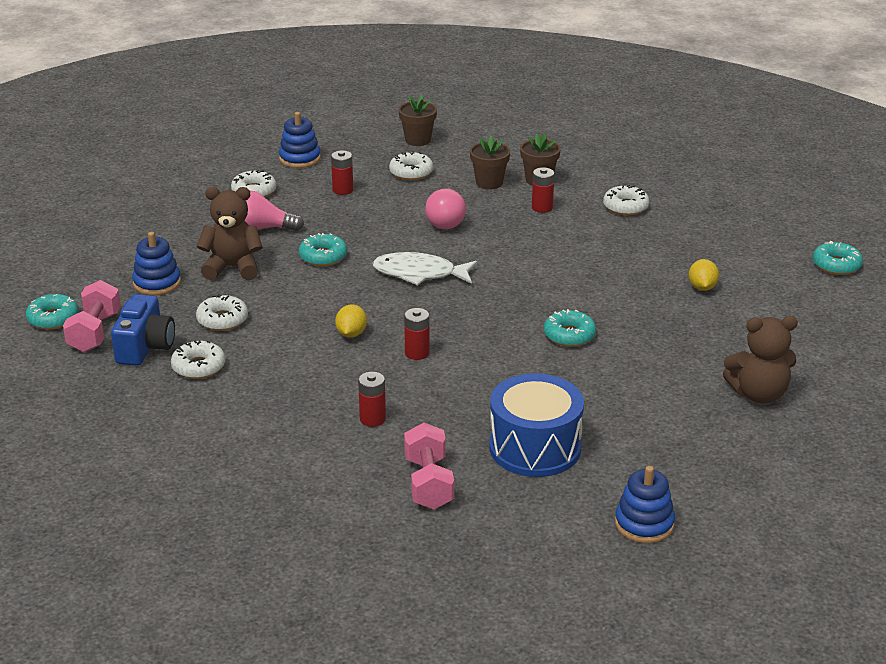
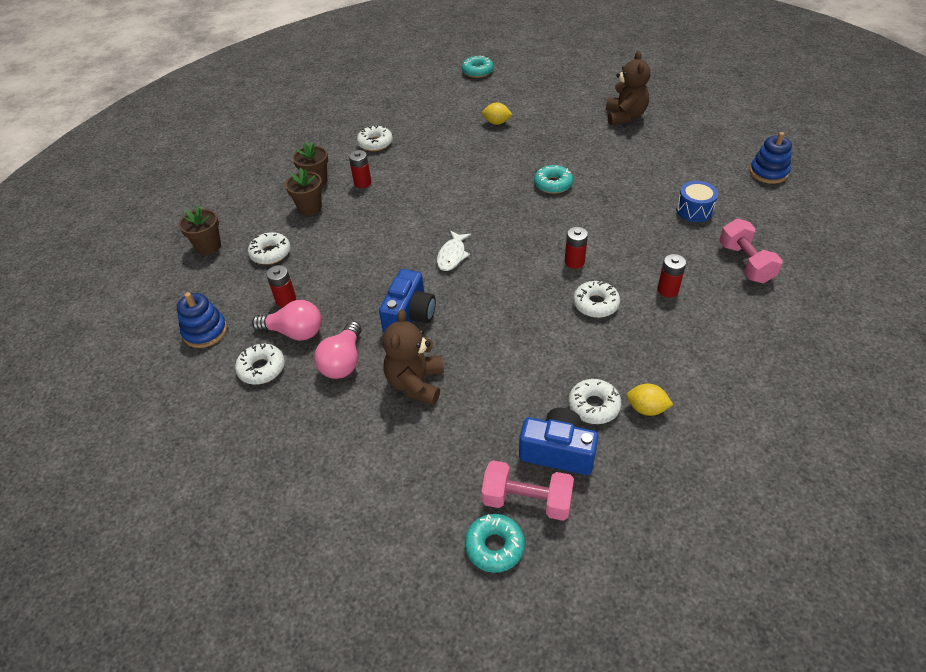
camera: 80 degrees left, 15 degrees up
(157, 283) = (434, 448): blue stacking toy -> none
(222, 320) = (512, 389): white donut -> white donut (595, 304)
(323, 256) = (409, 316): turquoise donut -> blue camera
(351, 334) = (543, 299): yellow lemon -> yellow lemon (646, 409)
(419, 273) = (452, 255): white fish -> white fish, size x0.66
(428, 483) = (745, 263): pink dumbbell -> pink dumbbell turned 75 degrees clockwise
(446, 221) = (367, 236): pink light bulb -> pink light bulb (294, 332)
(535, 448) = (694, 210): blue drum -> blue drum, size x0.56

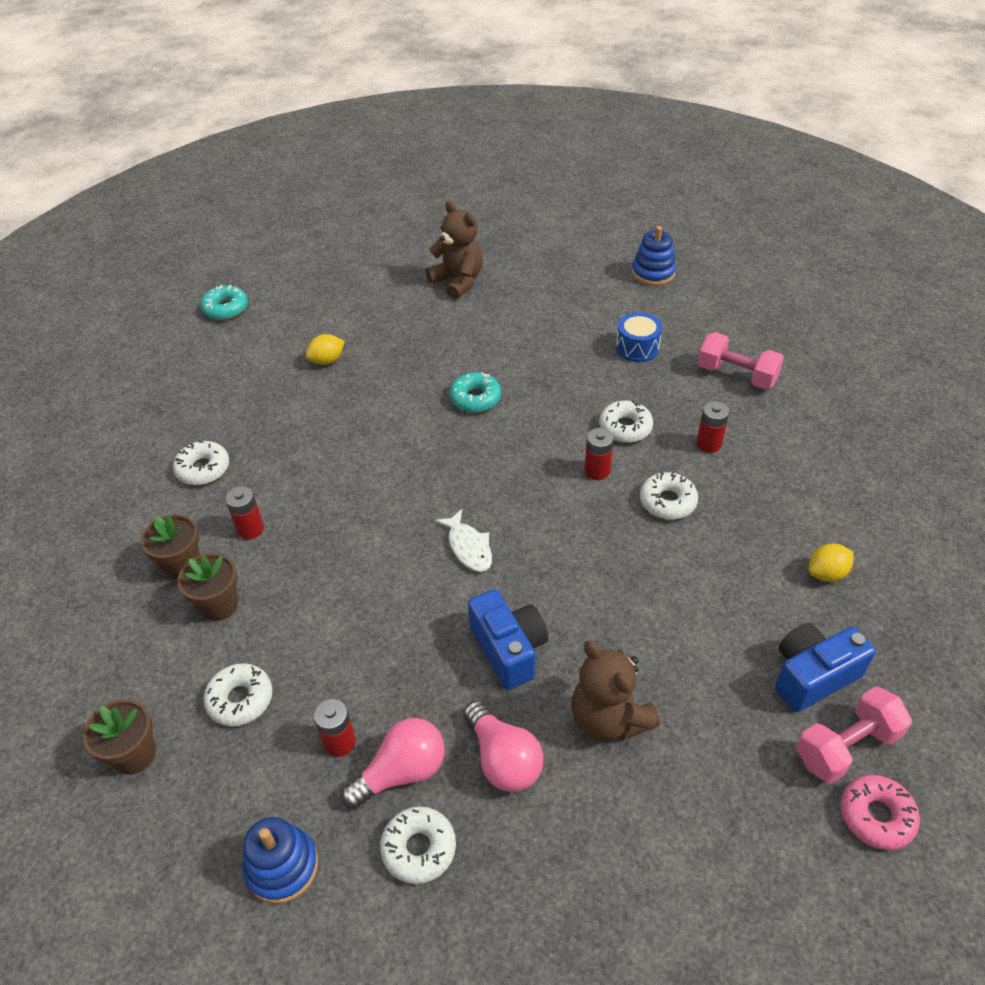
camera: 45 degrees left, 0 degrees up
(494, 546) = (876, 816): turquoise donut -> pink donut
(593, 406) = (786, 605): white donut -> white donut (625, 427)

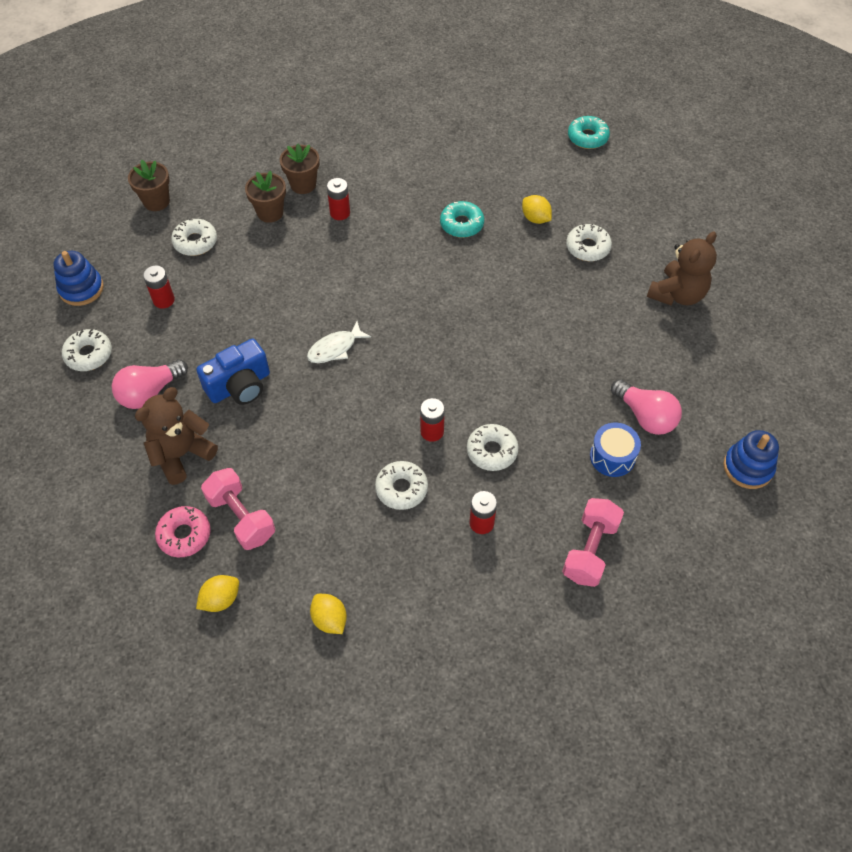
camera: 80 degrees right, 10 degrees up
(203, 469) = (396, 172): white donut -> white donut (587, 247)
(401, 772) = (141, 337): pink light bulb -> pink light bulb (645, 416)
(475, 398) = (508, 330): turquoise donut -> turquoise donut (461, 224)
(812, 676) = (221, 599): blue camera -> yellow lemon
(846, 746) = (156, 620): pink dumbbell -> pink dumbbell (241, 517)
(876, 816) = (98, 636): pink donut -> pink donut (184, 535)

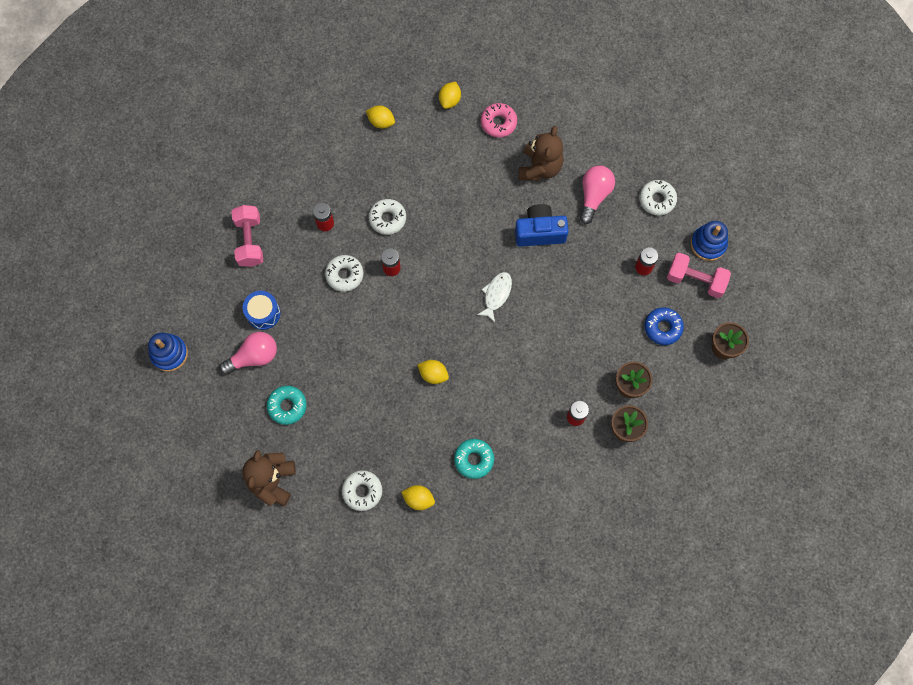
camera: 150 degrees right, 15 degrees up
(195, 242) = (662, 328): white donut -> blue donut
(240, 386) = (539, 232): blue camera -> blue camera turned 60 degrees clockwise
(241, 517) = (473, 150): pink dumbbell -> pink dumbbell (695, 280)
(454, 308) = (433, 374): none -> yellow lemon
(587, 137) = (421, 624): turquoise donut -> turquoise donut (287, 406)
(645, 416) = (254, 357): pink light bulb -> pink light bulb turned 135 degrees clockwise

